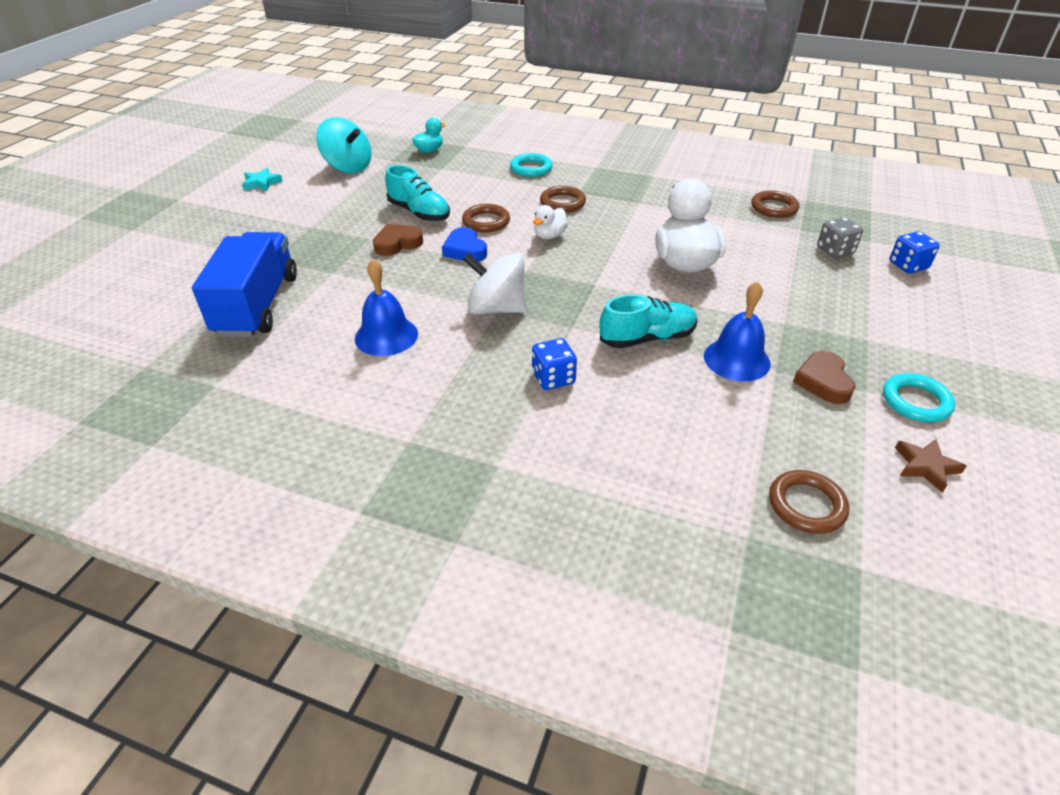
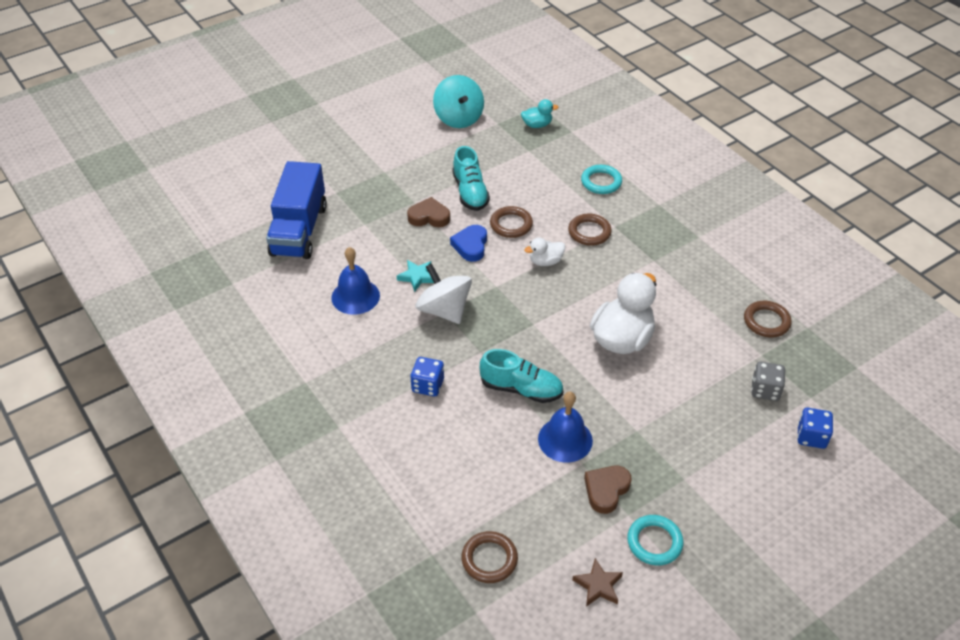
camera: 35 degrees right, 5 degrees up
(257, 305) = (299, 230): blue truck -> blue truck turned 150 degrees clockwise
(261, 183) = (384, 110): turquoise star -> turquoise star (417, 277)

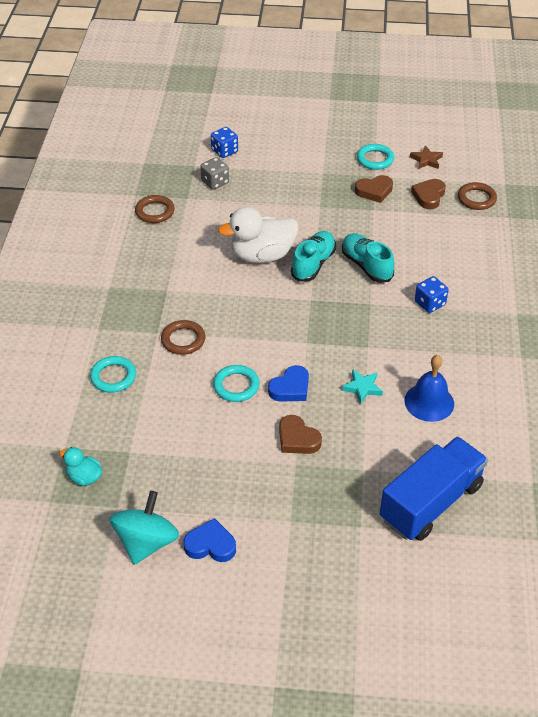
camera: 140 degrees left, 0 degrees up
(420, 136) = (210, 545): none -> blue heart
(444, 310) = (367, 348): white spinning top -> none
(470, 192) = (235, 441): turquoise shoe -> turquoise shoe (313, 264)
(511, 225) = (236, 386): brown ring -> turquoise ring
(544, 525) = (429, 196): none -> brown heart
(545, 261) = (247, 338): white duck -> none
(565, 439) = (370, 225): blue bell -> none

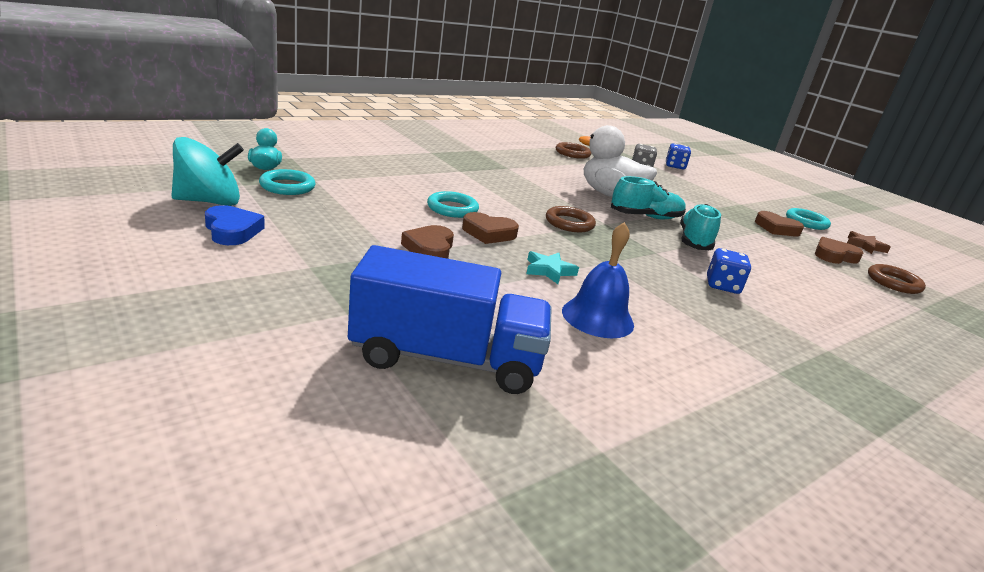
camera: 45 degrees right, 20 degrees down
(113, 377) = (390, 163): turquoise ring -> turquoise ring (287, 186)
(183, 340) = (468, 180): brown ring -> brown ring (569, 223)
(290, 388) = (488, 233): blue heart -> brown heart

